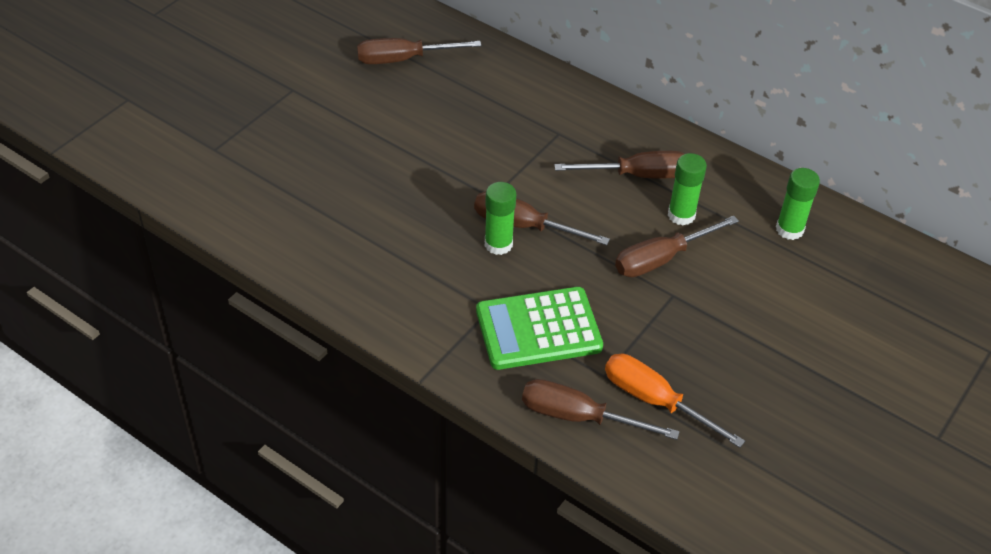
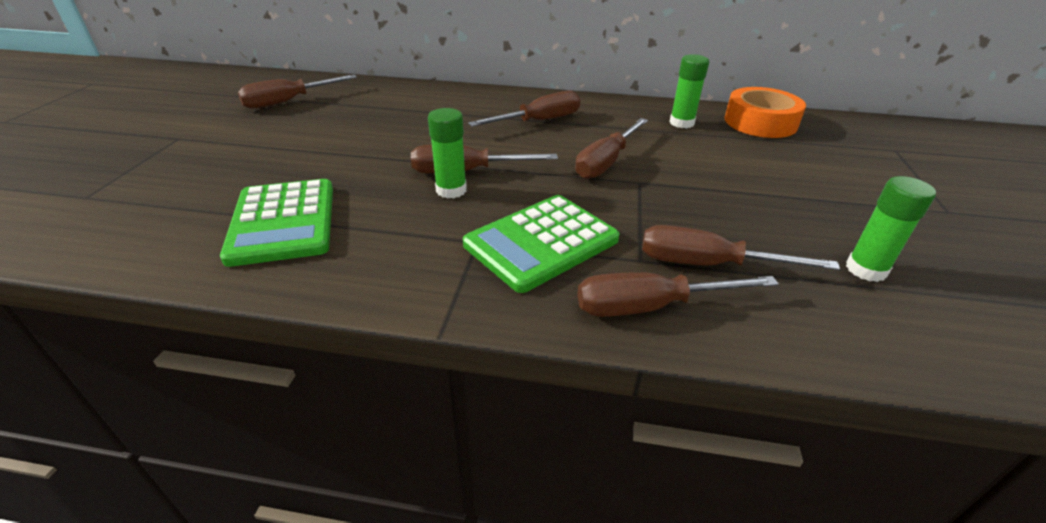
camera: 25 degrees left, 10 degrees down
(352, 233) = (283, 222): none -> green calculator
(655, 401) = (708, 264): orange screwdriver -> brown screwdriver
(681, 215) = (595, 134): green glue stick -> green glue stick (866, 269)
(881, 259) = (760, 122): none -> orange tape

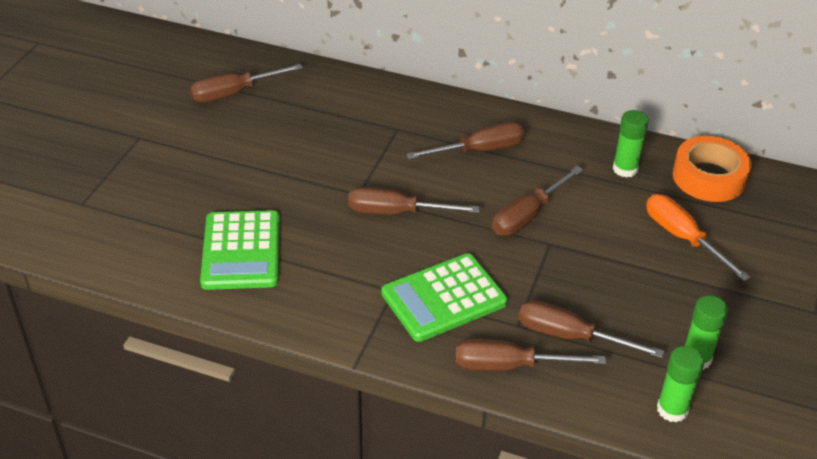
camera: 10 degrees right, 5 degrees up
(451, 190) = (380, 233): green glue stick -> green glue stick (672, 409)
(769, 165) = (682, 238): none -> orange screwdriver

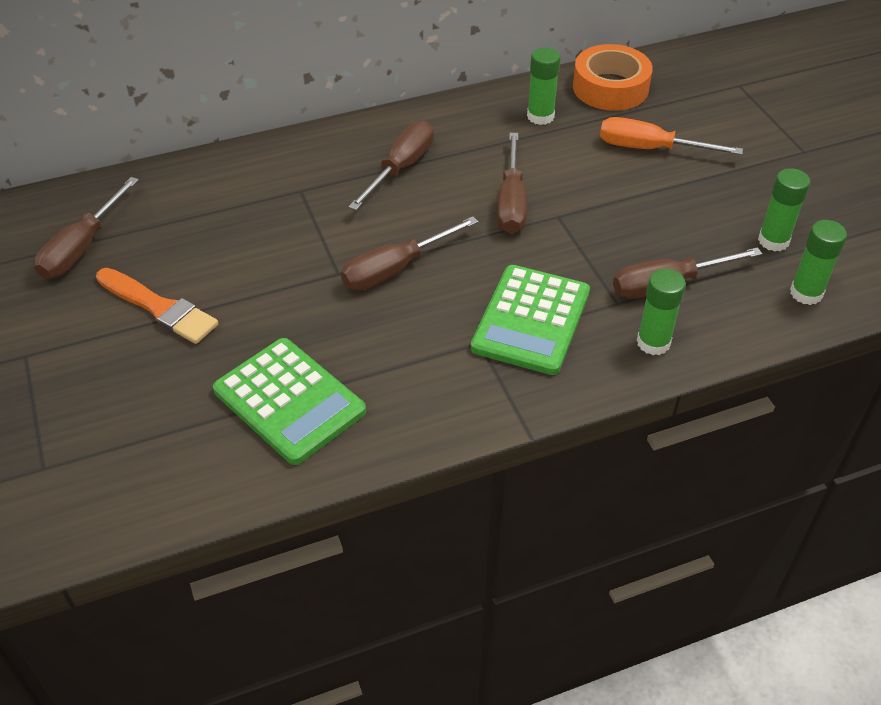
camera: 40 degrees left, 5 degrees up
(234, 153) = (159, 308): none -> orange brush
(509, 366) = (653, 342): brown screwdriver -> green glue stick

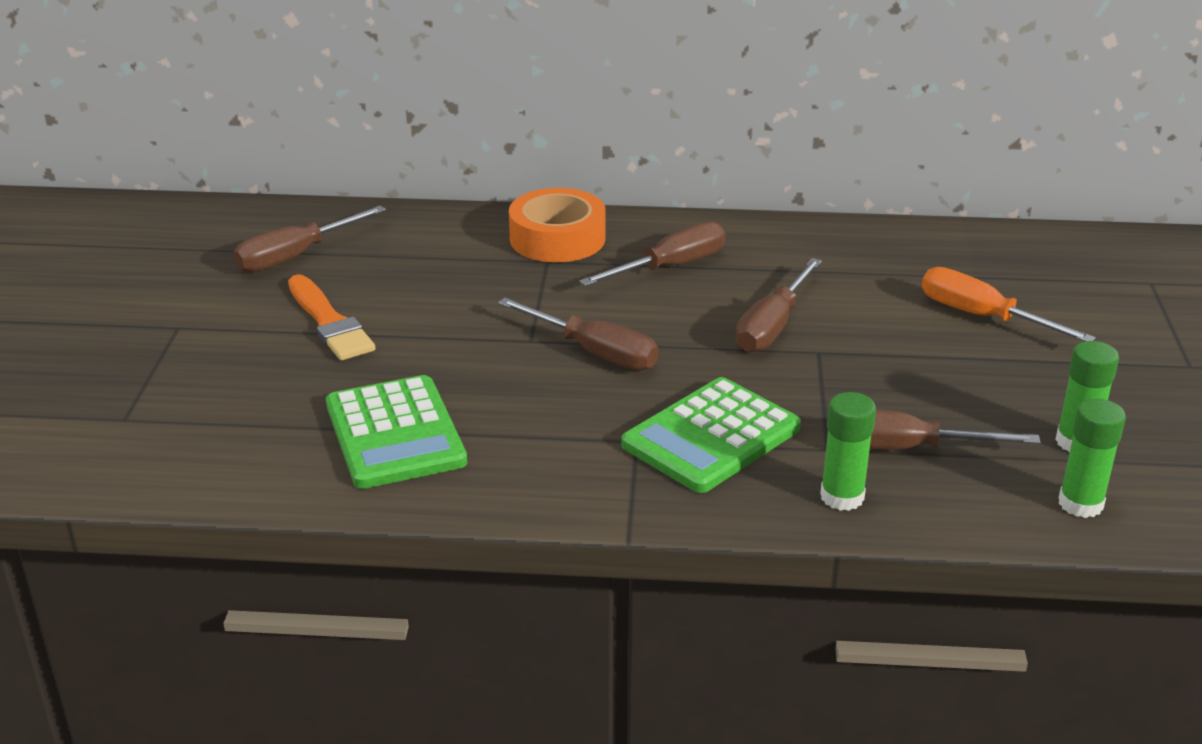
camera: 25 degrees right, 15 degrees down
(395, 269) = (594, 352): brown screwdriver -> brown screwdriver turned 135 degrees counterclockwise
(540, 116) = (869, 257): green glue stick -> none
(610, 88) = (977, 249): orange tape -> orange tape (557, 238)

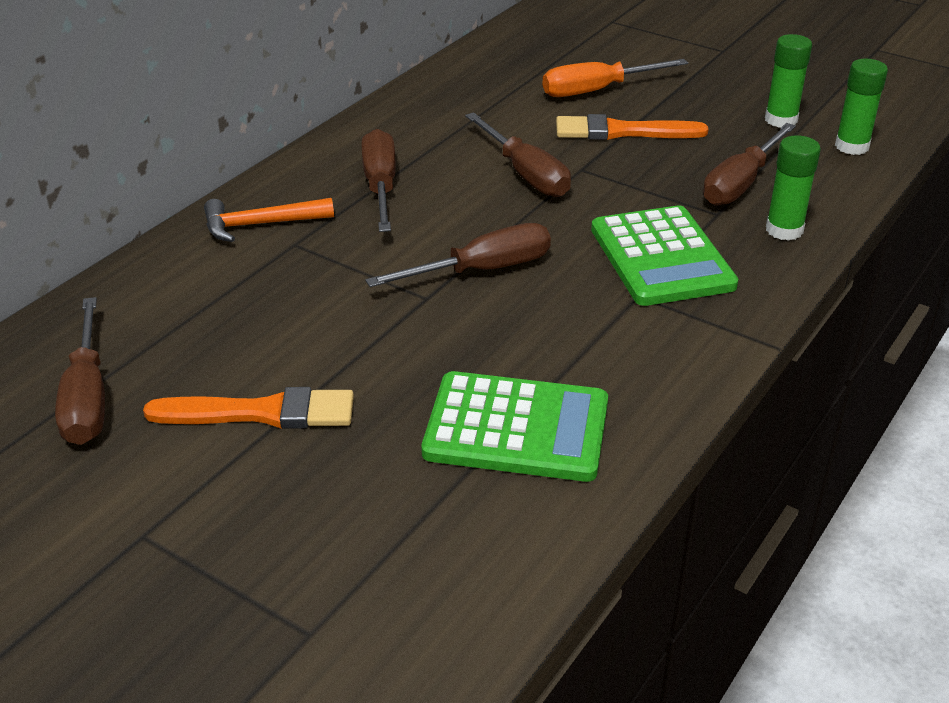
camera: 60 degrees left, 5 degrees up
(557, 238) = (260, 225): orange tape -> orange hammer
(918, 353) = (622, 131): none -> orange brush

